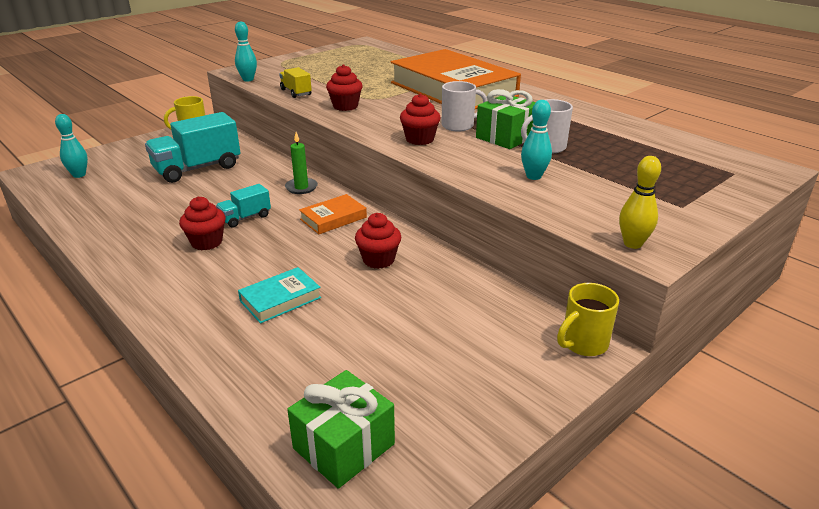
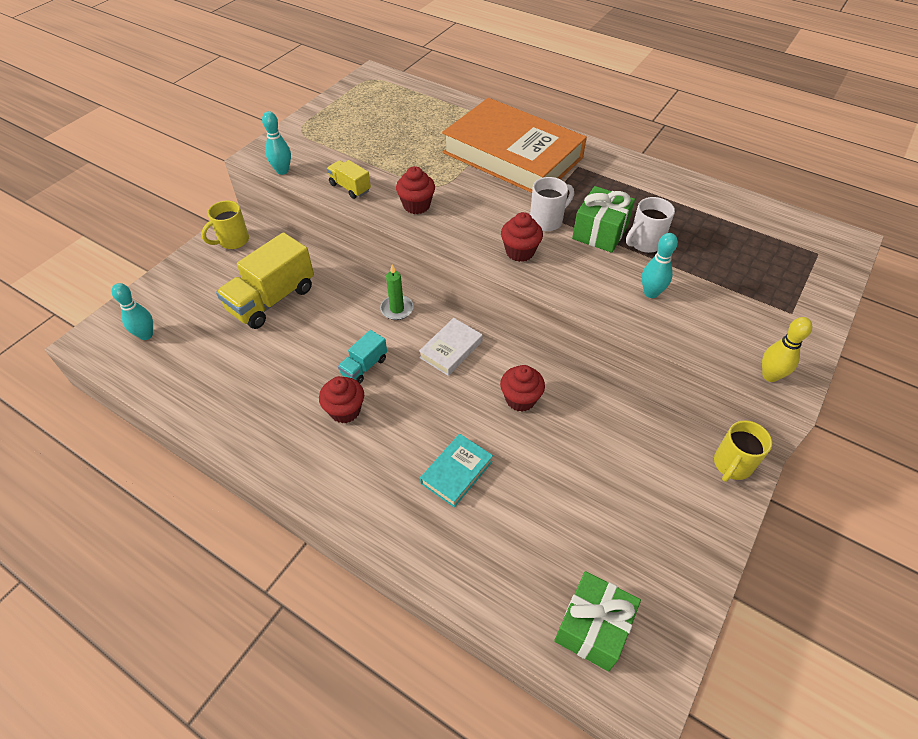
camera: 15 degrees left, 20 degrees up
(197, 169) = (272, 300): turquoise truck -> yellow truck
(333, 218) = (451, 349): orange book -> white book

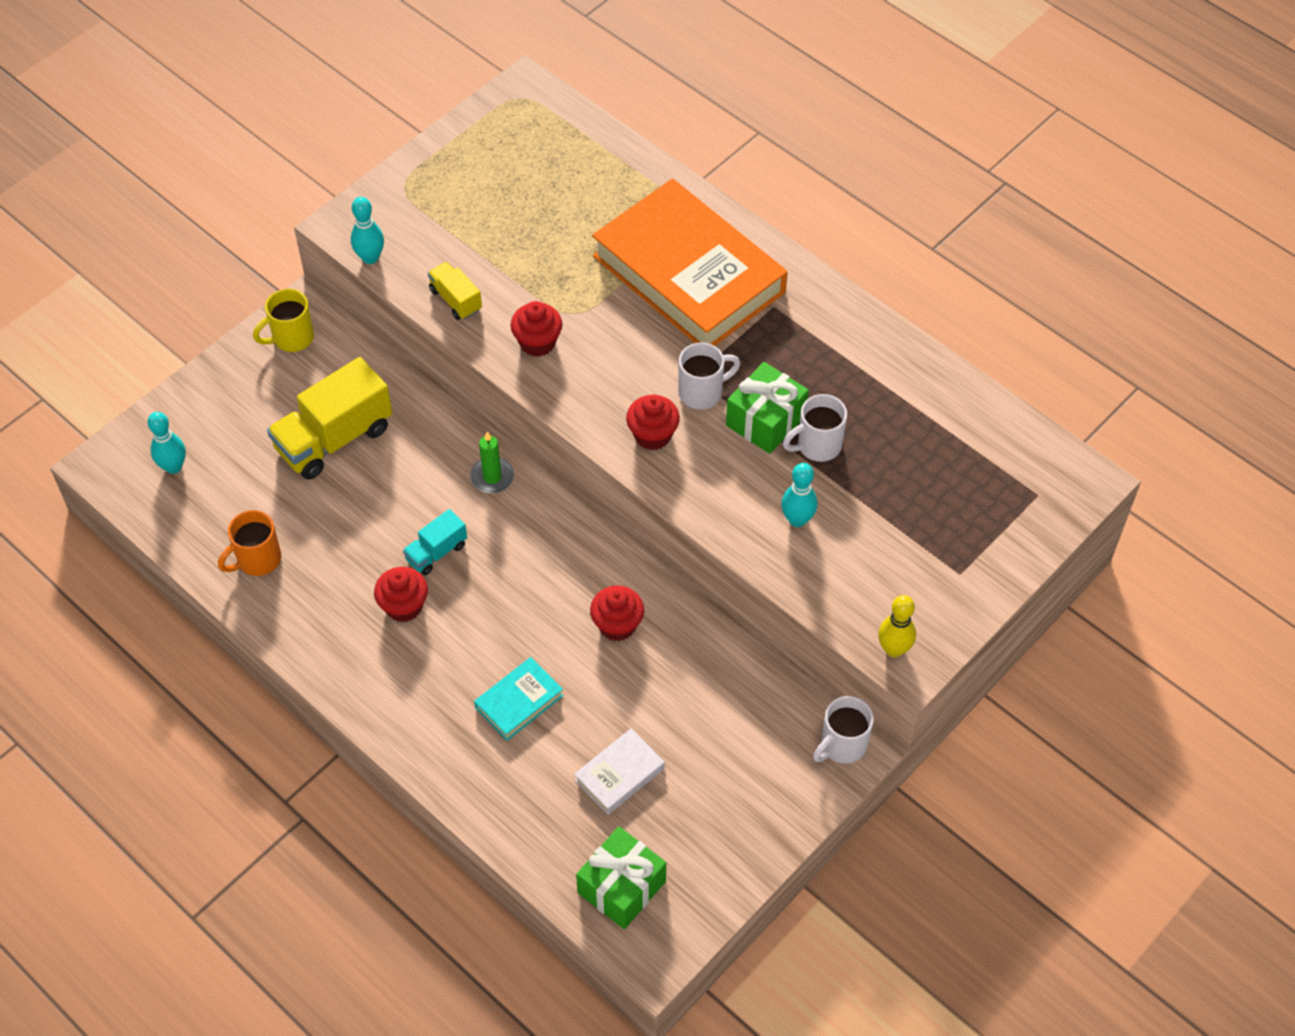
camera: 10 degrees right, 5 degrees up
(219, 393) = (257, 559): none -> orange mug
(451, 349) = (548, 545): white book -> white book (619, 774)
(732, 465) = (842, 745): yellow mug -> white mug

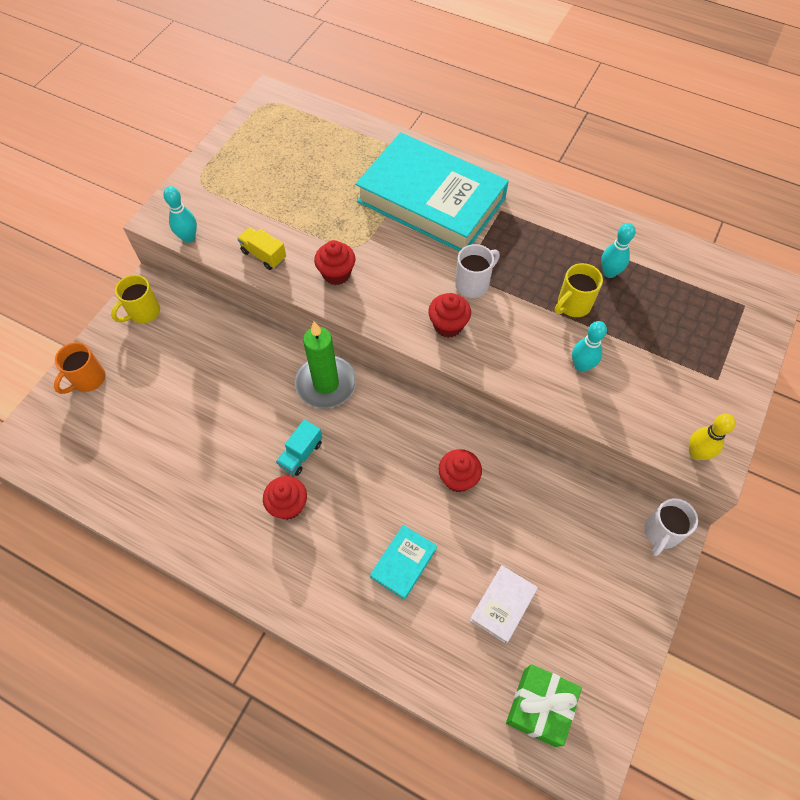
camera: 15 degrees left, 5 degrees up
(173, 467) = (73, 435): turquoise bowling pin -> turquoise bowling pin (609, 272)
(257, 559) = (160, 495): orange mug -> orange mug (88, 379)
(334, 439) = (196, 382): yellow truck -> none
(492, 477) = (326, 384): green candle -> green candle, size x1.81
(688, 274) = (431, 200): orange book -> turquoise book
(765, 421) = (527, 295): green gift -> none
(817, 445) = (573, 305): white mug -> yellow mug

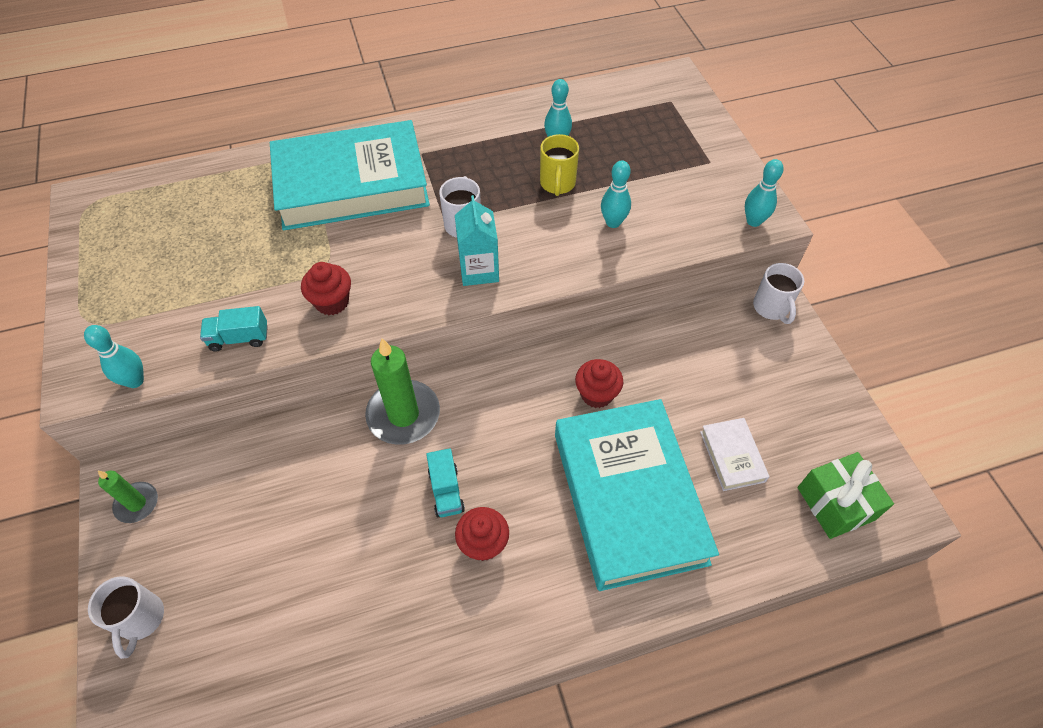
camera: 45 degrees left, 5 degrees down
(88, 379) = (141, 619): orange mug -> white mug
(143, 312) = (137, 503): yellow mug -> green candle
(263, 255) = (239, 338): yellow truck -> turquoise truck
(403, 563) = (629, 497): turquoise book -> turquoise book, size x2.44
(448, 325) = (479, 270): red cupcake -> turquoise carton
(696, 453) = (753, 221): yellow bowling pin -> turquoise bowling pin

